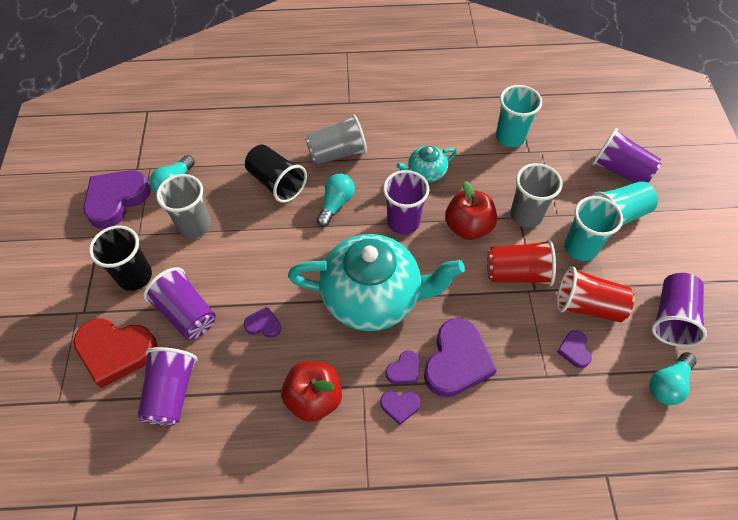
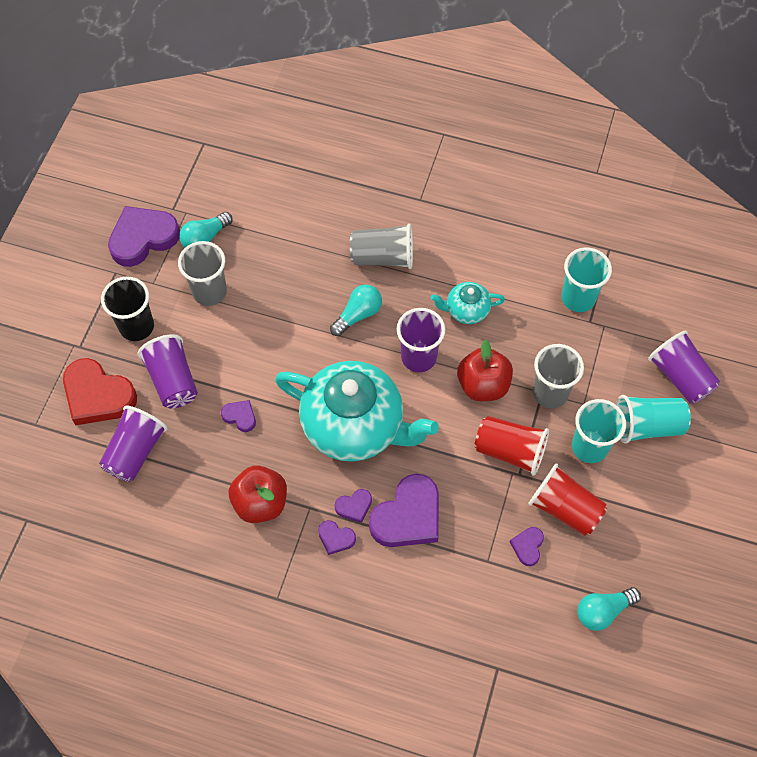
camera: 20 degrees right, 5 degrees up
(276, 183) = (307, 271): black cup -> none
(672, 317) = (645, 550): purple cup -> none

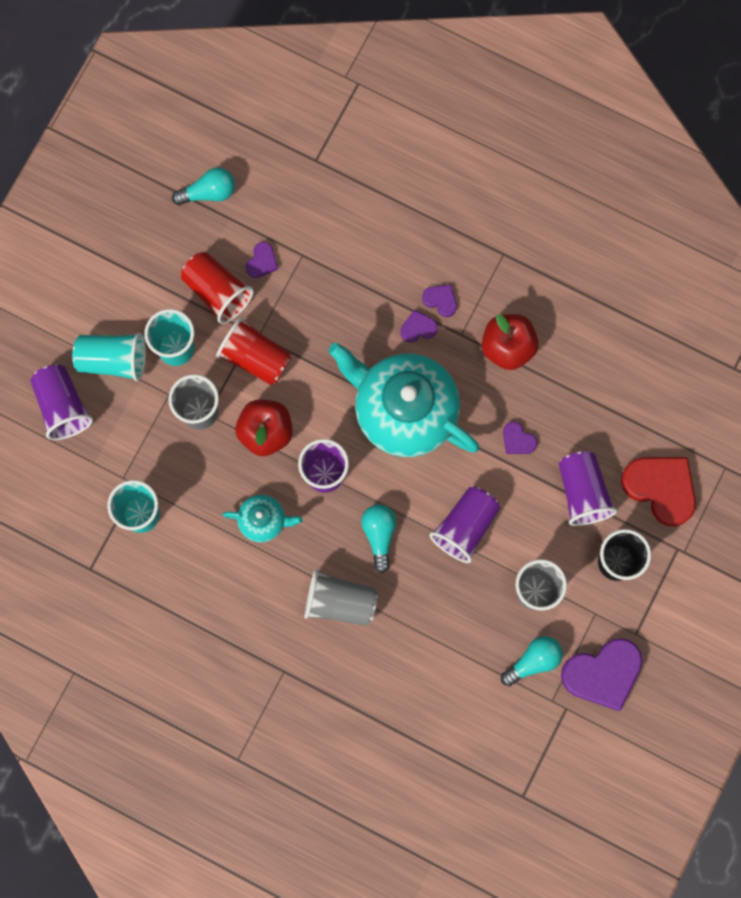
camera: 170 degrees left, 15 degrees up
(135, 452) = (625, 420): purple cup -> purple cup (465, 526)
(358, 315) = (379, 535): turquoise light bulb -> turquoise light bulb turned 120 degrees clockwise
(408, 516) = (368, 310): purple heart -> none

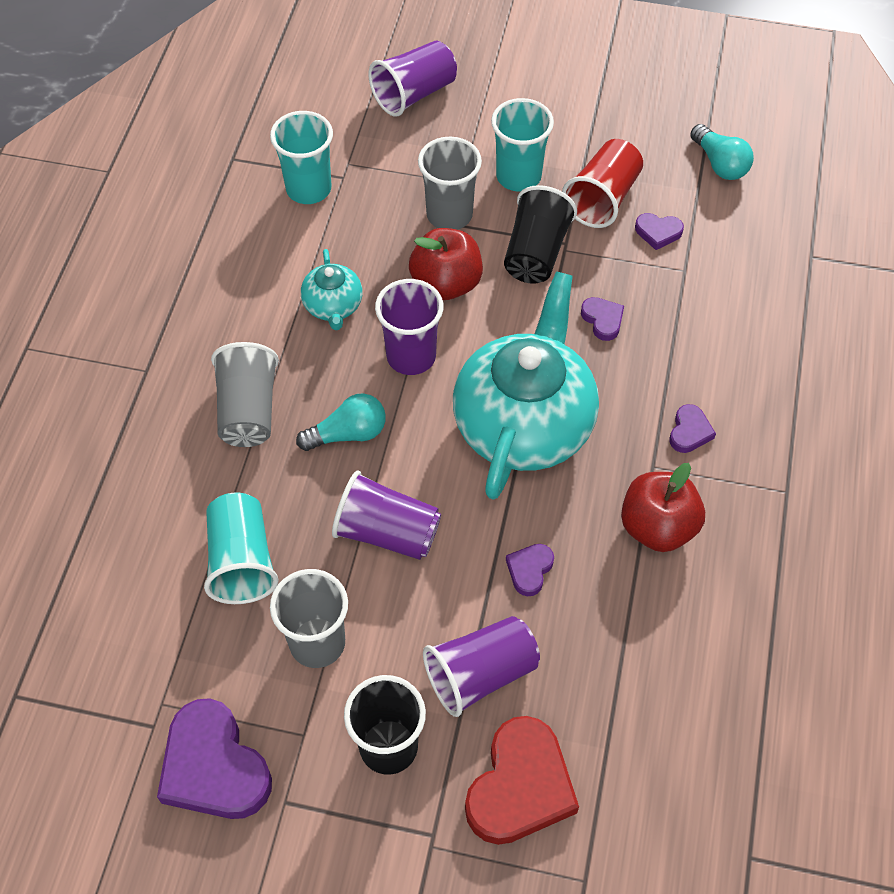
camera: 75 degrees right, 20 degrees down
(113, 360) = (483, 124): turquoise cup -> turquoise cup (242, 561)
(255, 358) = (536, 253): red cup -> black cup
(418, 328) = (641, 414): purple heart -> purple heart (603, 320)
(533, 661) = (215, 664): turquoise light bulb -> none

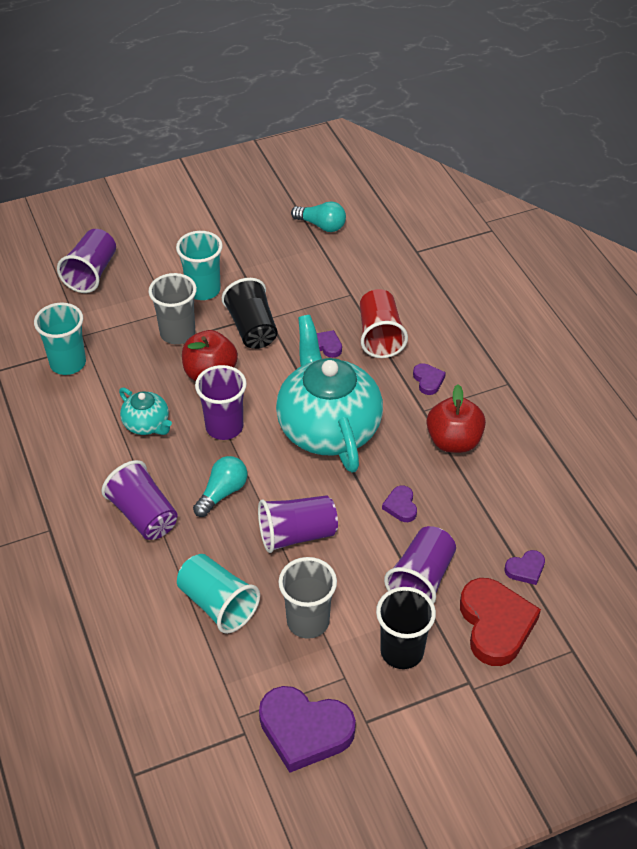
camera: 35 degrees left, 10 degrees down
(248, 410) = (143, 515): grey cup -> purple cup
(602, 198) = (267, 278): red cup -> red cup (380, 336)
(658, 232) = (317, 281): purple heart -> purple heart (525, 569)

